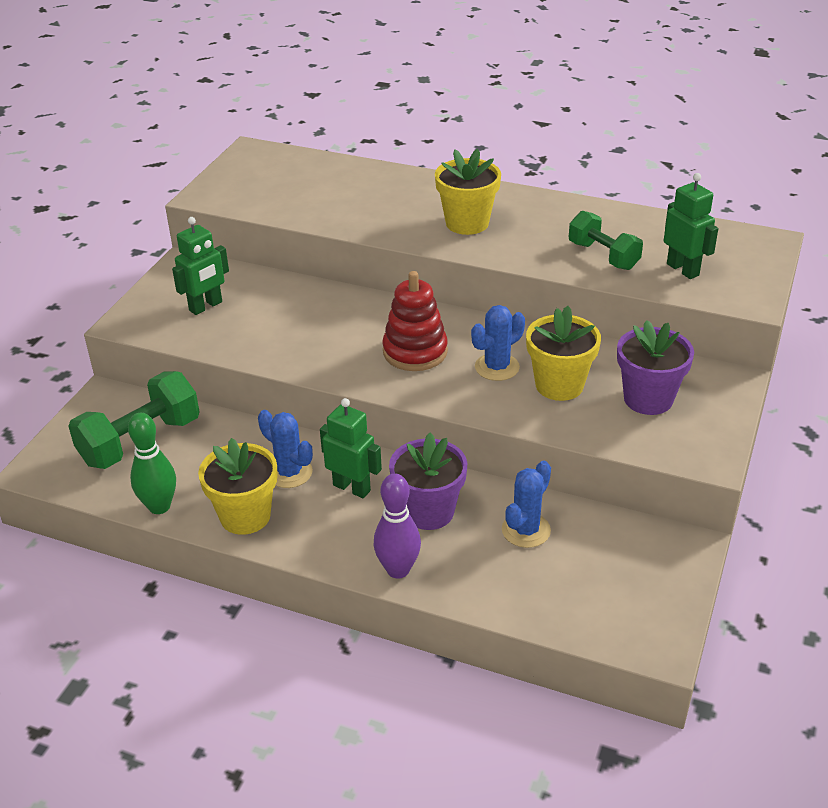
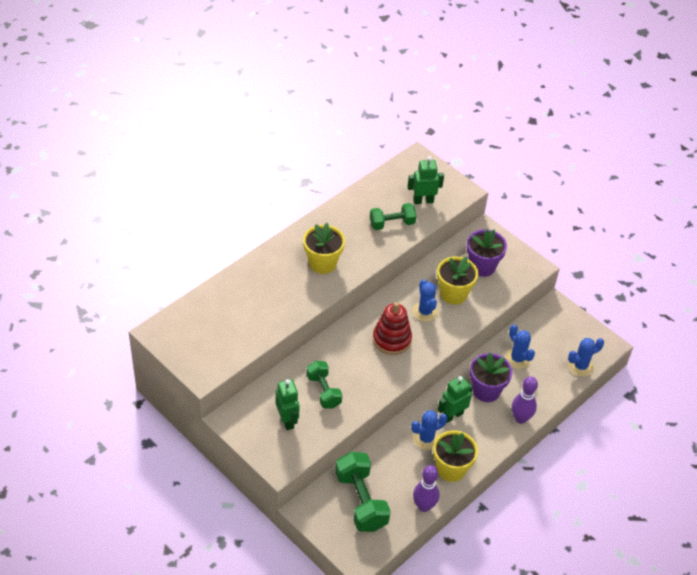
camera: 70 degrees left, 10 degrees up
(159, 506) = (424, 506): green bowling pin -> purple bowling pin
(275, 320) = (323, 391): none -> green dumbbell
(575, 619) = (580, 366): none -> blue cactus

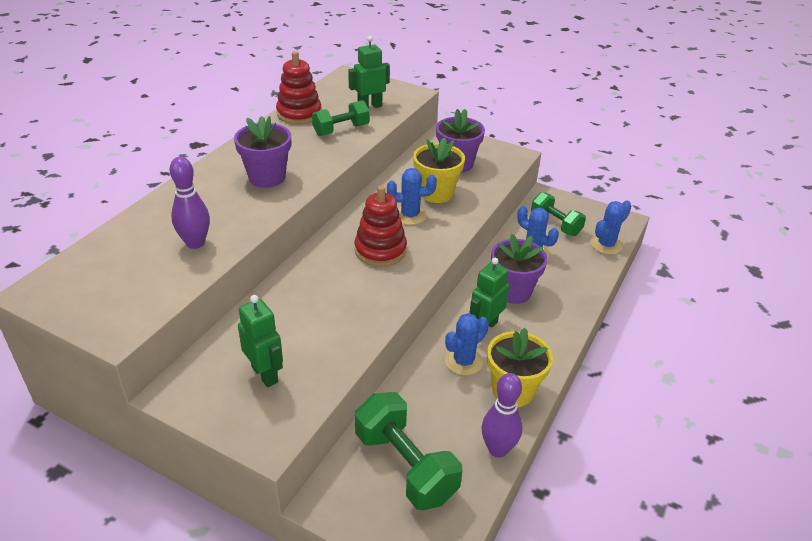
camera: 15 degrees left, 10 degrees down
(322, 263) = (267, 177): yellow flower pot -> purple flower pot
(323, 391) = (308, 326): green dumbbell -> green dumbbell (555, 224)
(363, 198) = (299, 114): none -> red stacking toy
(425, 311) = (410, 215): blue cactus -> blue cactus turned 60 degrees counterclockwise
(520, 418) = (569, 312): purple bowling pin -> purple bowling pin (195, 243)

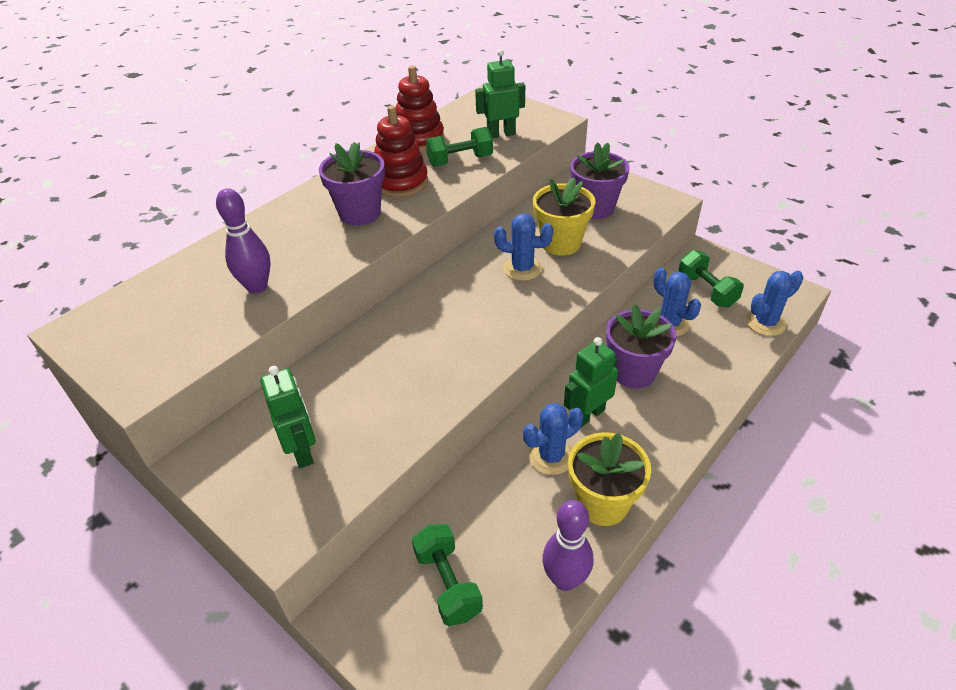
camera: 15 degrees right, 5 degrees up
(380, 250) = (476, 309): red stacking toy -> red stacking toy (400, 182)
(405, 466) = (448, 583): green dumbbell -> green dumbbell, size x0.65

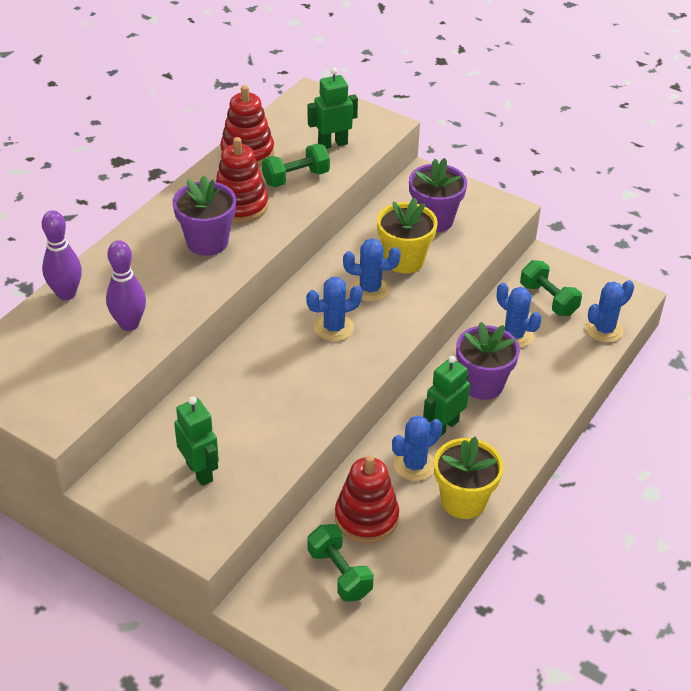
camera: 10 degrees left, 0 degrees up
(479, 304) = (334, 328): none -> blue cactus
(489, 515) = (366, 517): none -> red stacking toy
(565, 579) = (437, 562): purple bowling pin -> purple bowling pin (66, 294)

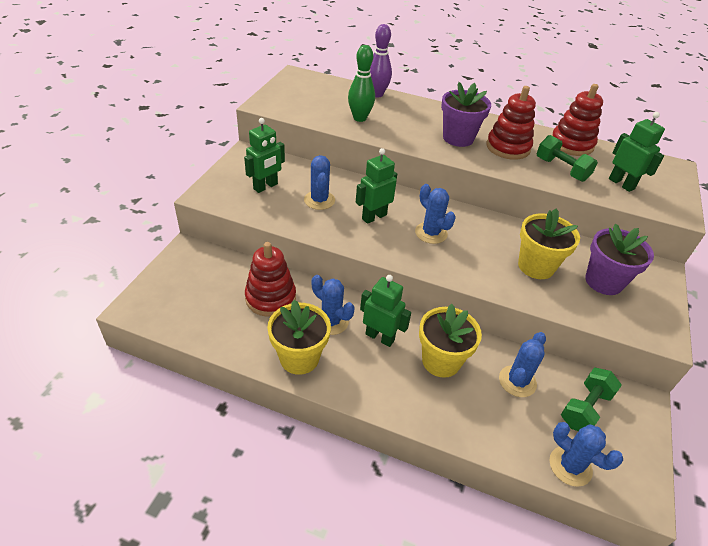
camera: 75 degrees right, 0 degrees up
(129, 324) = (359, 118): purple bowling pin -> green bowling pin
(292, 372) = (374, 217): none -> green robot
(339, 573) = (215, 288): green dumbbell -> none
(370, 289) = (487, 249): blue cactus -> blue cactus (319, 200)
(482, 384) = (441, 361): purple flower pot -> yellow flower pot

